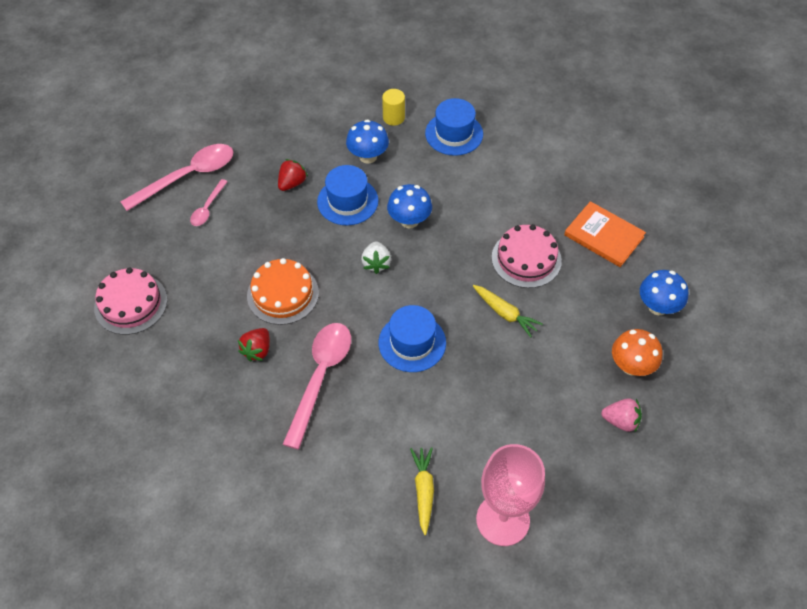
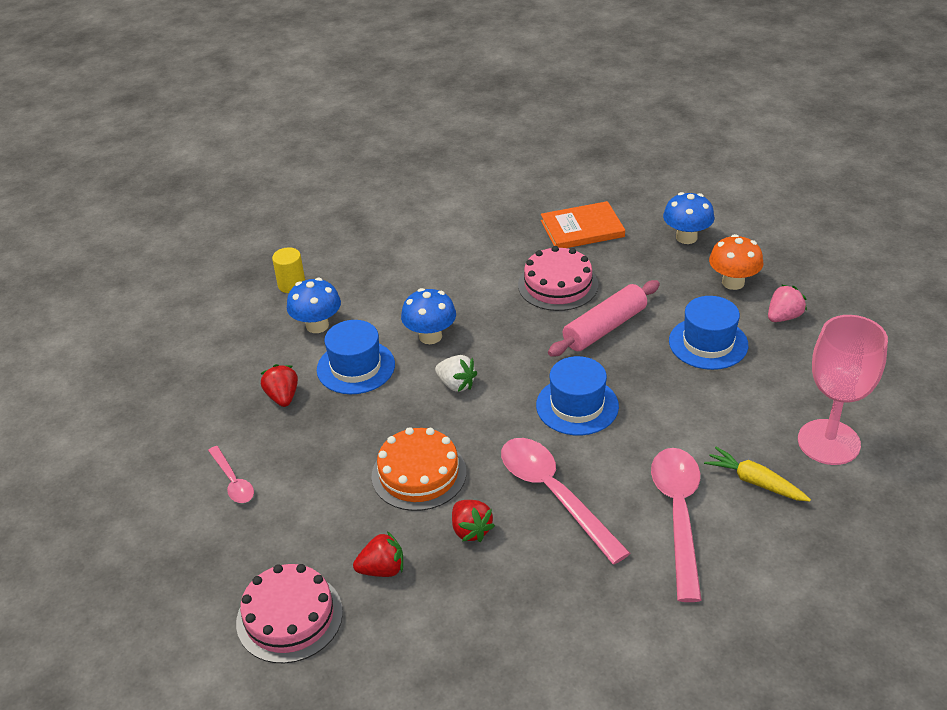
camera: 50 degrees left, 15 degrees down
(187, 177) = (167, 478): pink spoon -> pink spoon (678, 515)
(195, 325) = (382, 569): none -> red strawberry
(454, 134) = (362, 257): blue hat -> blue hat (708, 343)
(505, 313) = (604, 328): yellow carrot -> pink rolling pin

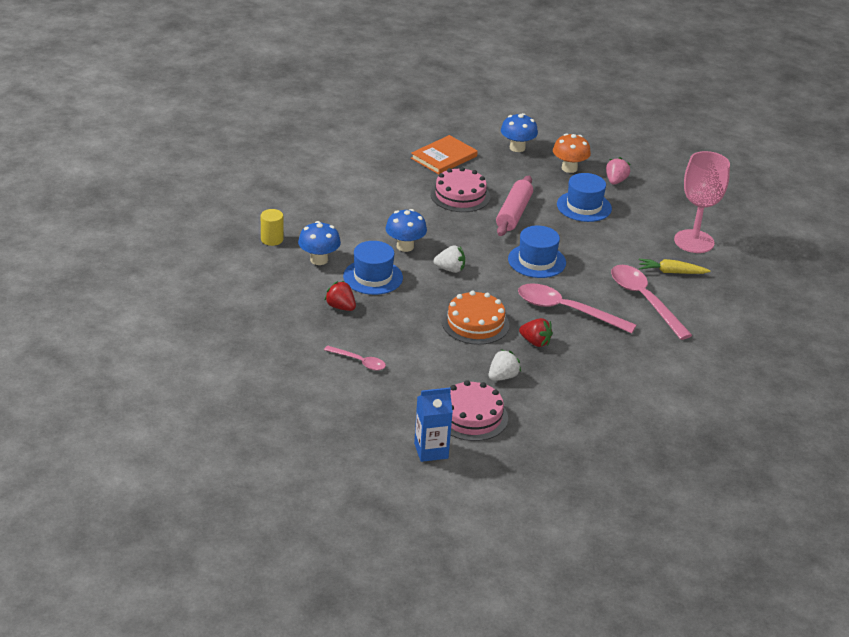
camera: 35 degrees left, 5 degrees down
(193, 651) = (431, 450): none -> blue carton
(382, 569) = (502, 377): red strawberry -> white strawberry

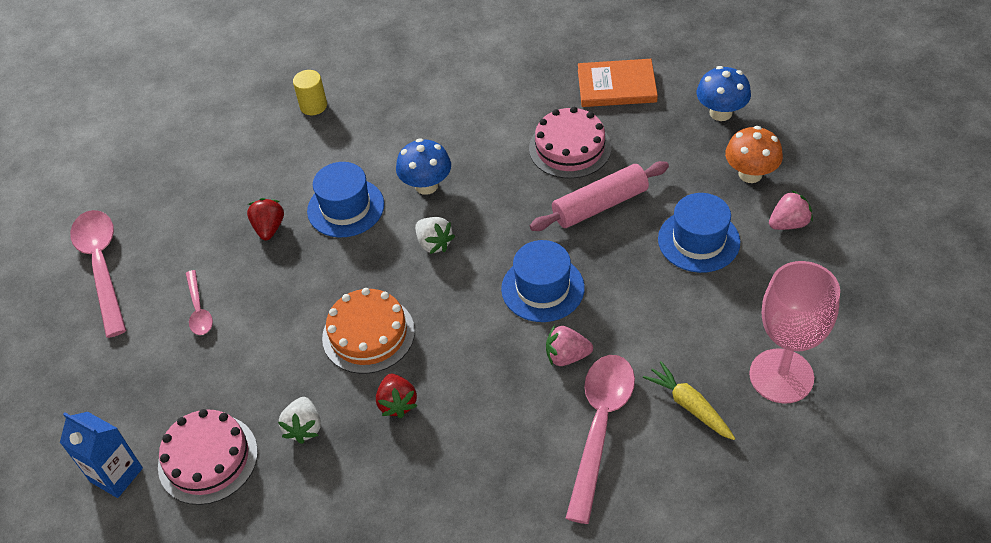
camera: 50 degrees right, 15 degrees up
(319, 260) = (324, 155): blue mushroom -> none
(502, 377) = (304, 428): white strawberry -> white strawberry turned 90 degrees clockwise
(566, 310) = (488, 381): pink spoon -> pink spoon (102, 266)
(589, 282) = (567, 356): none -> pink strawberry

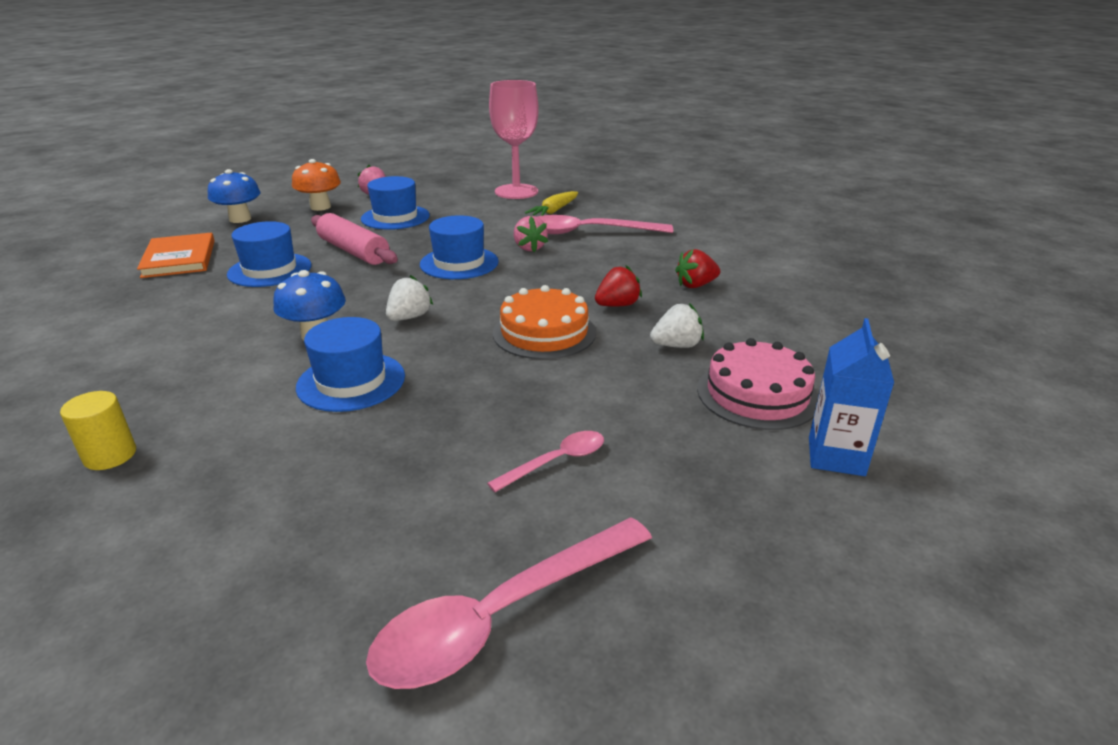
camera: 110 degrees left, 20 degrees down
(269, 228) = (391, 436): red strawberry -> red strawberry (696, 285)
(570, 148) = (270, 270): pink cake -> blue hat

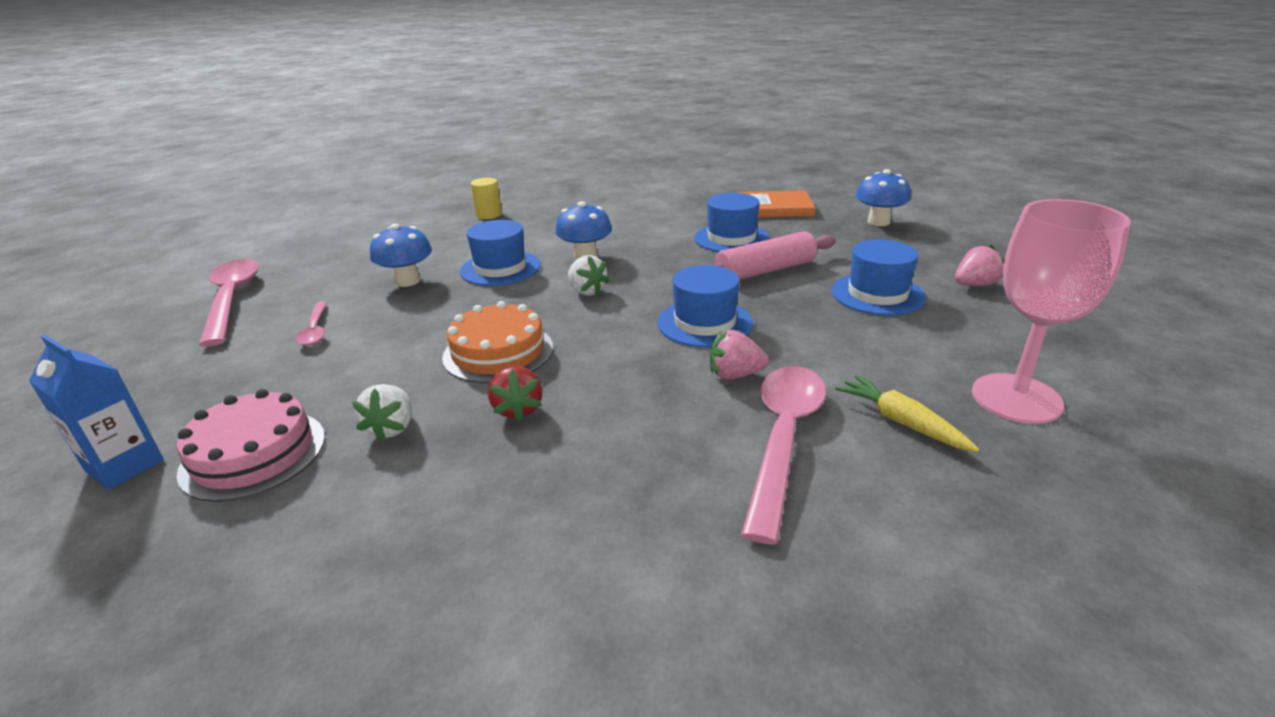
camera: 110 degrees right, 0 degrees up
(320, 207) = (920, 255): orange mushroom -> none
(398, 442) = (407, 281): none -> blue mushroom
(696, 285) = (521, 497): red strawberry -> none

